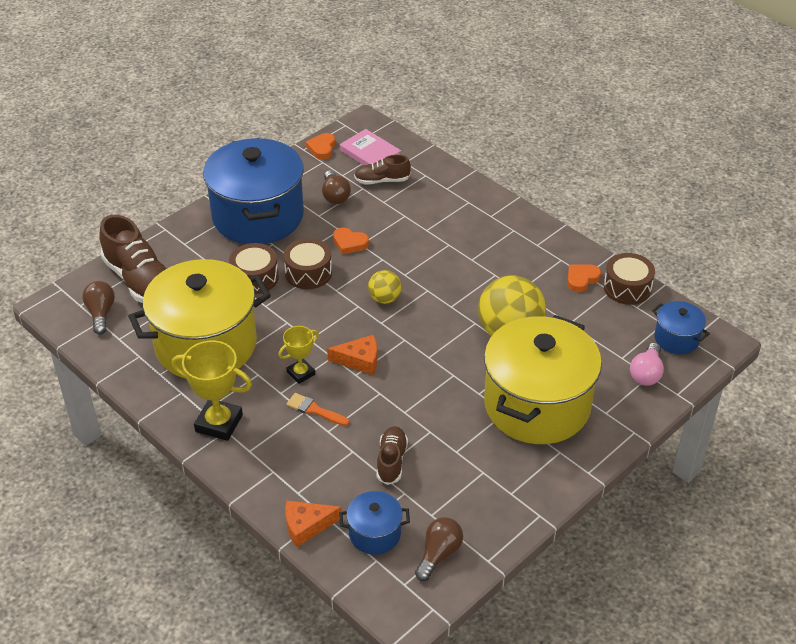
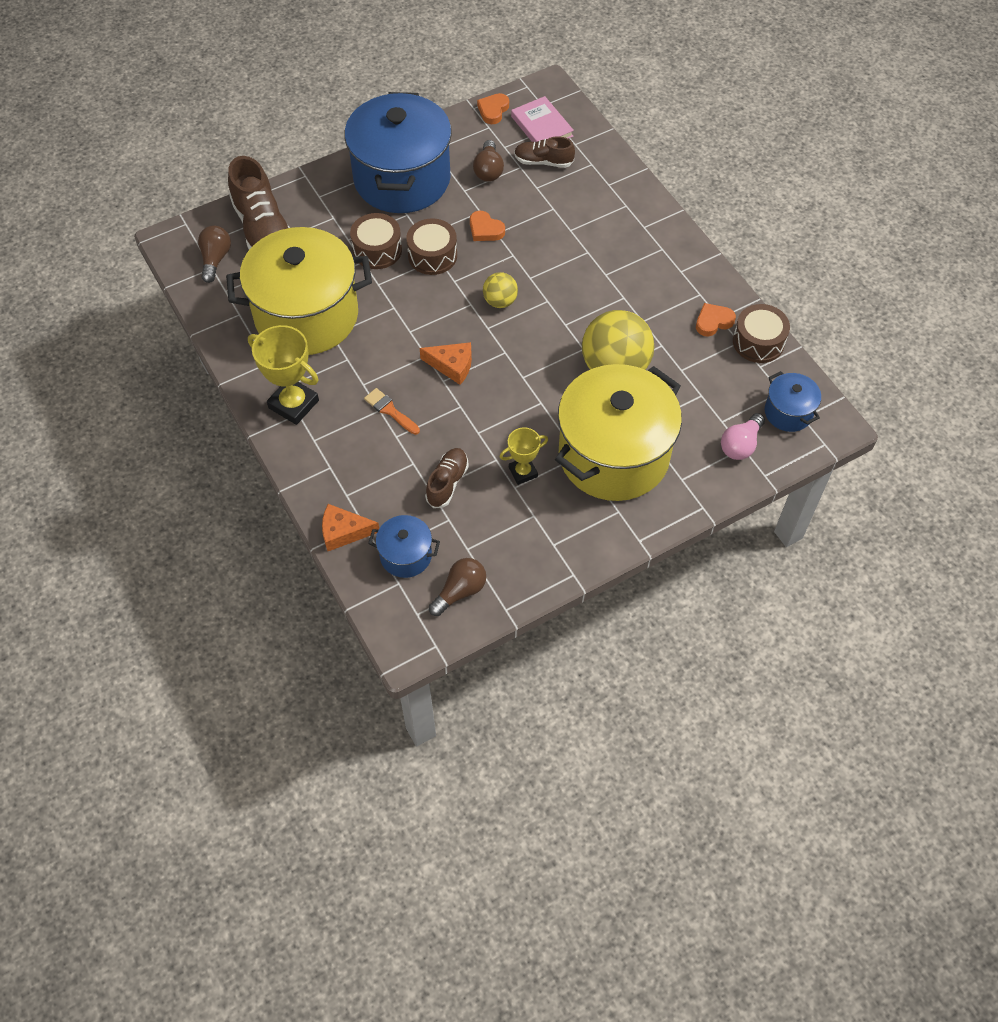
camera: 15 degrees right, 15 degrees up
(301, 373) = (389, 367): yellow trophy -> yellow trophy (523, 472)

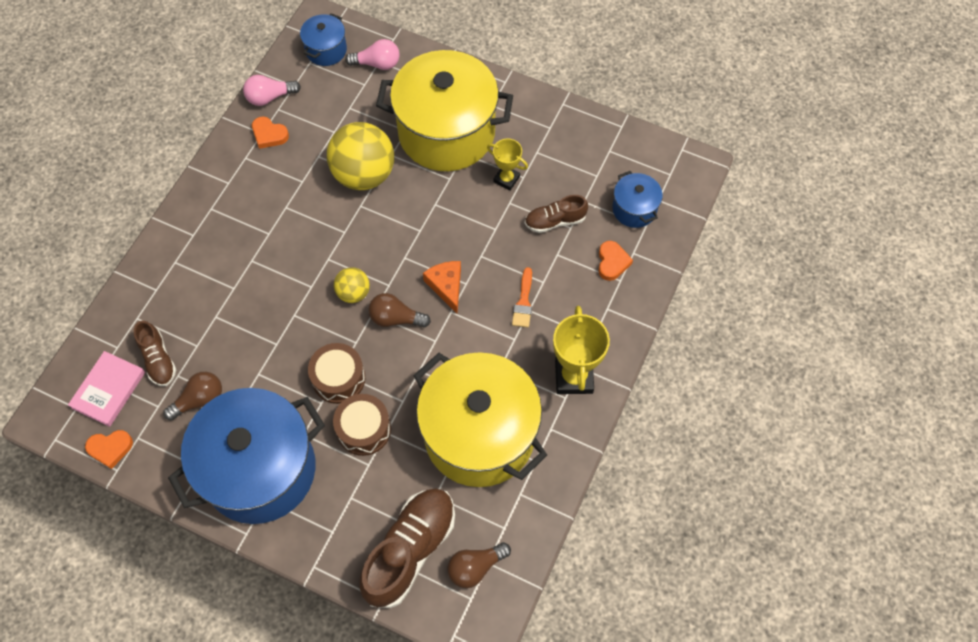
camera: 125 degrees left, 5 degrees up
(344, 532) = (650, 260): orange cheese -> none
(460, 591) = (631, 159): brown light bulb -> brown light bulb (395, 318)
(485, 229) = (278, 355): orange heart -> orange heart (612, 262)
(758, 342) = (269, 97): brown drum -> pink light bulb

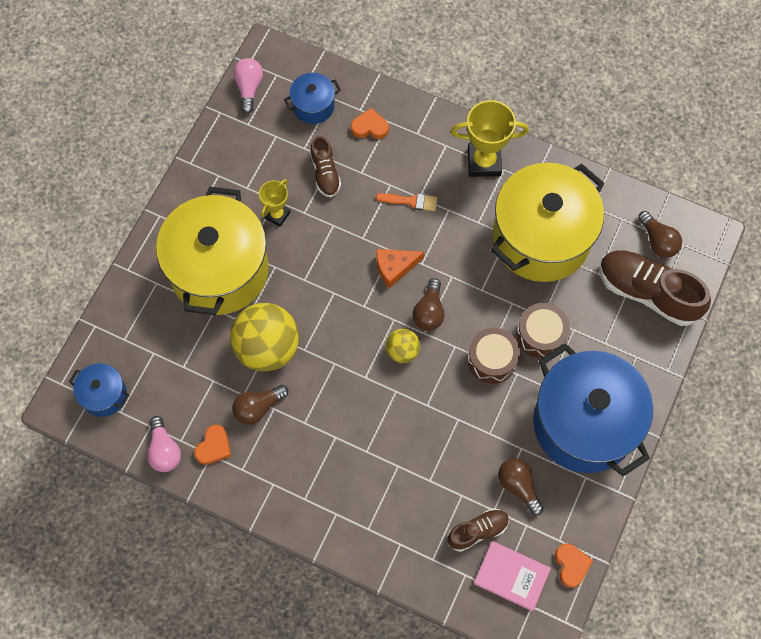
camera: 90 degrees left, 5 degrees up
(304, 168) = (258, 408): none -> brown light bulb
(377, 64) = (127, 341): pink light bulb -> pink light bulb (249, 88)

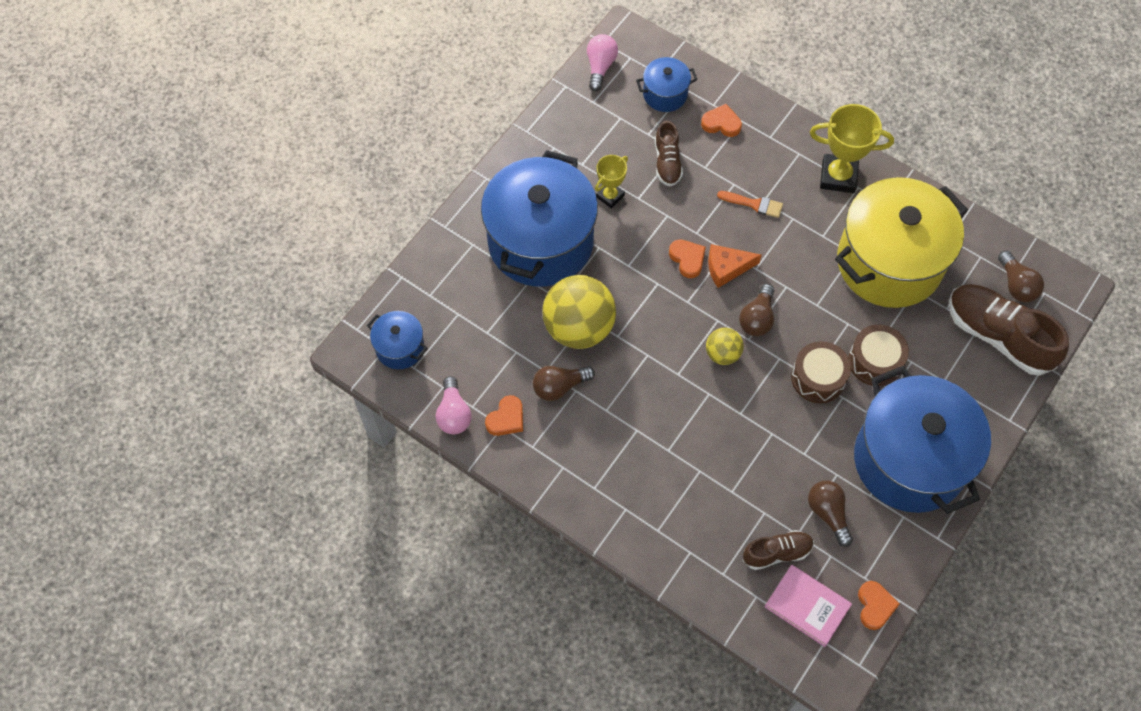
camera: 10 degrees right, 5 degrees down
(219, 270) = (540, 242): yellow pot -> blue pot
(357, 265) = (687, 259): none -> orange heart

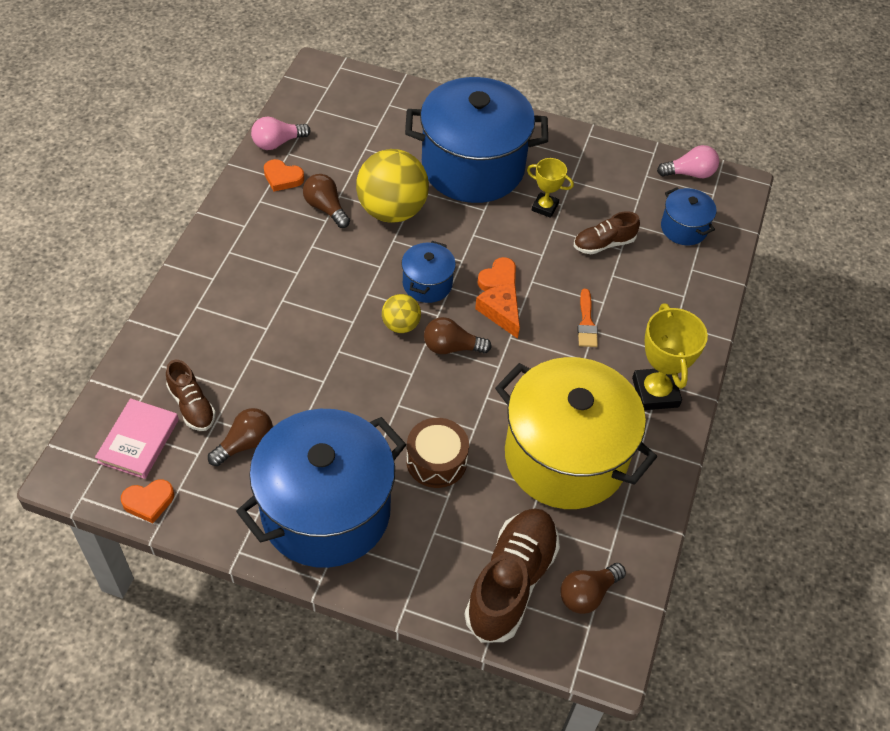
camera: 70 degrees right, 10 degrees down
(400, 348) = (331, 96): blue pot -> blue pot (427, 284)
(721, 123) = (672, 279): orange heart -> none
(818, 378) = (399, 411): brown drum -> none

